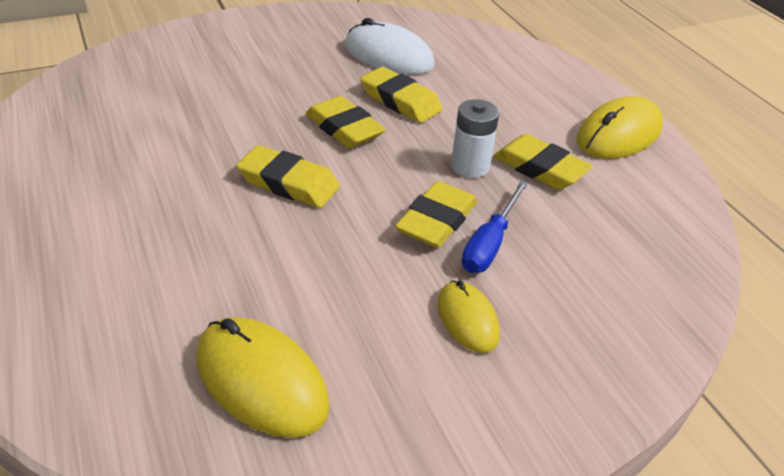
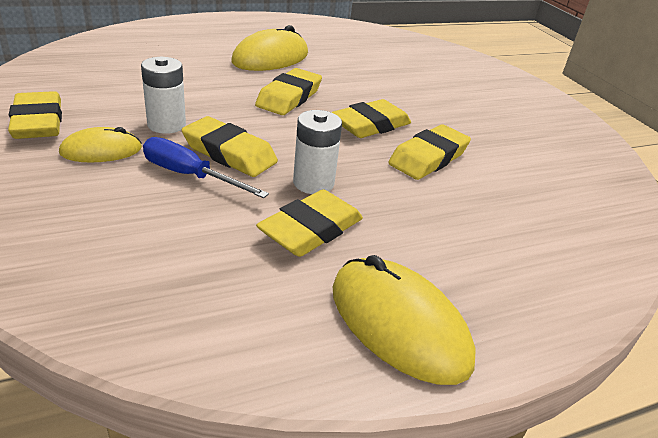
camera: 90 degrees right, 5 degrees down
(261, 380) = (91, 77): yellow mouse -> yellow mouse (270, 58)
(388, 56) = (520, 161): white mouse -> none
(389, 276) = (166, 125): none -> white battery
(419, 398) = (38, 122): none -> yellow eraser

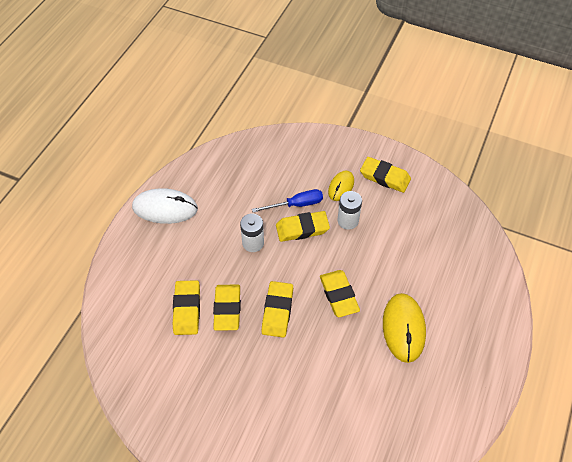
camera: 140 degrees right, 20 degrees up
(311, 230) = (226, 219): yellow eraser -> yellow eraser (187, 309)
(398, 324) = (165, 208): yellow mouse -> white mouse

